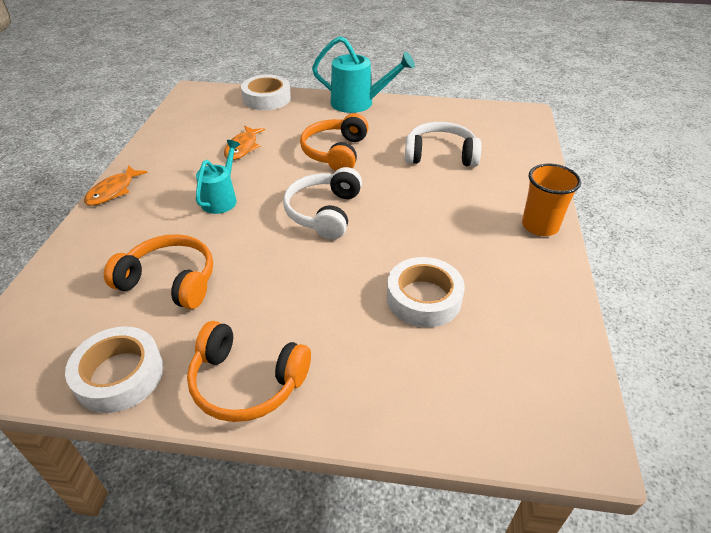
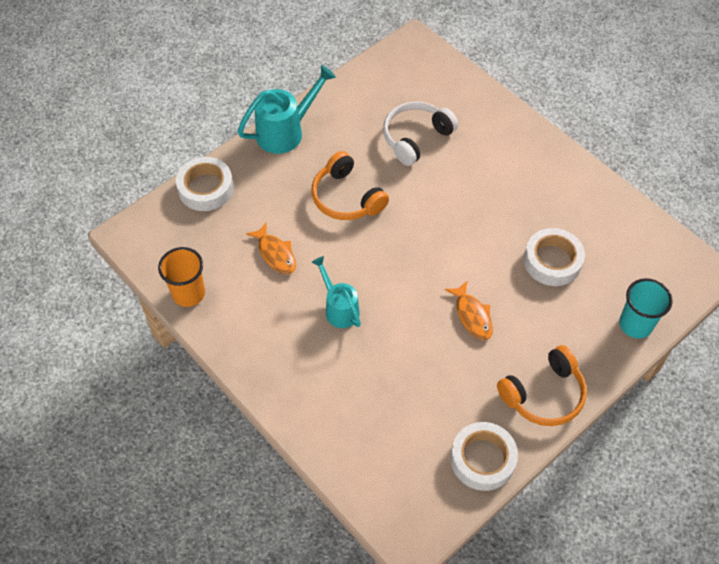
camera: 50 degrees left, 15 degrees up
(113, 191) = (255, 376): orange fish -> orange fish (472, 315)
(170, 281) = (412, 390): orange headphones -> none
(324, 212) = (418, 255): white headphones -> none
(425, 416) = (635, 324): none -> turquoise cup
(540, 226) = (543, 150): orange cup -> orange cup (188, 293)

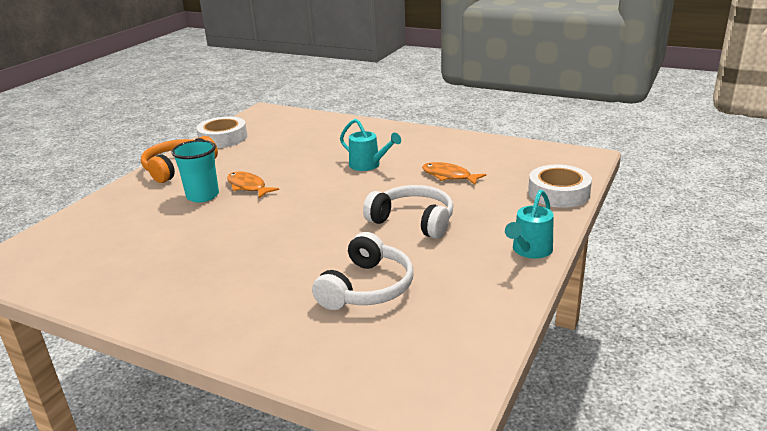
camera: 160 degrees right, 30 degrees down
(188, 293) = (497, 145): orange cup -> none
(286, 131) = (529, 251): turquoise watering can -> turquoise watering can, size x0.66
(346, 197) = (413, 221): orange headphones -> white headphones
(552, 261) = (171, 233): white tape -> none
(635, 324) = (86, 216): turquoise cup -> turquoise cup (202, 196)

